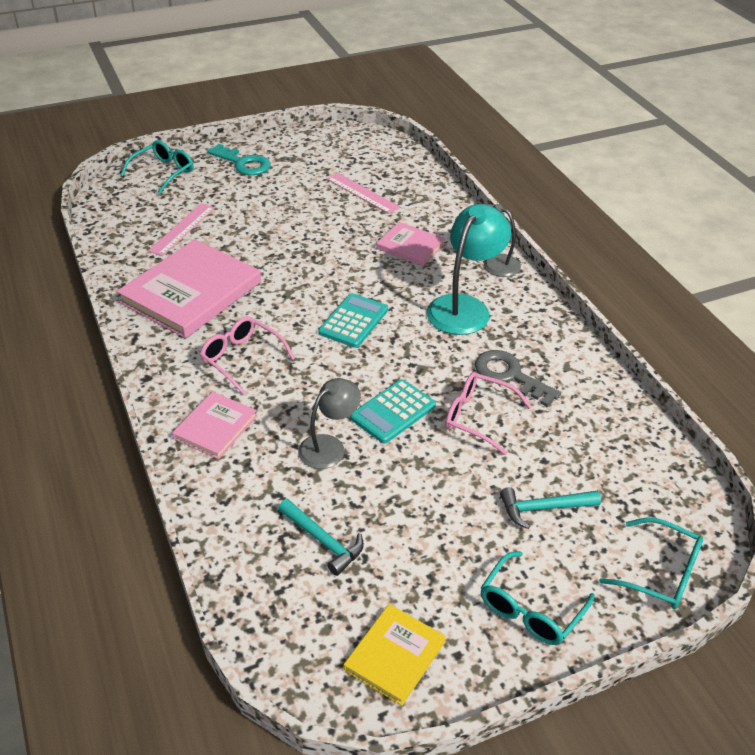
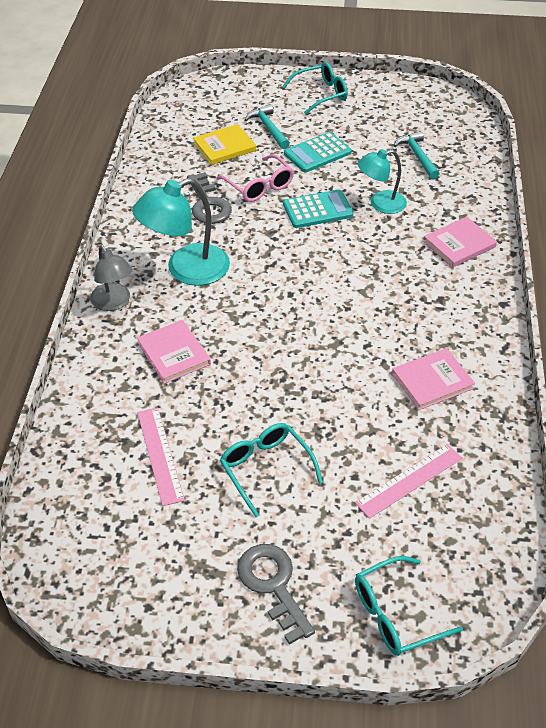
camera: 150 degrees left, 5 degrees up
(191, 292) = (432, 381): pink book -> pink book, size x0.52
(241, 358) = (413, 292): pink glasses -> none
(243, 163) = (273, 585): turquoise key -> grey key
(329, 446) = (380, 204): grey lamp -> turquoise lamp
(353, 321) = (294, 292): turquoise calculator -> turquoise calculator (317, 153)
(395, 655) = (408, 100): yellow book -> yellow book (224, 147)
(543, 508) = (268, 128): turquoise hammer -> turquoise hammer turned 135 degrees counterclockwise
(661, 573) = (235, 84): turquoise glasses -> turquoise glasses (265, 468)

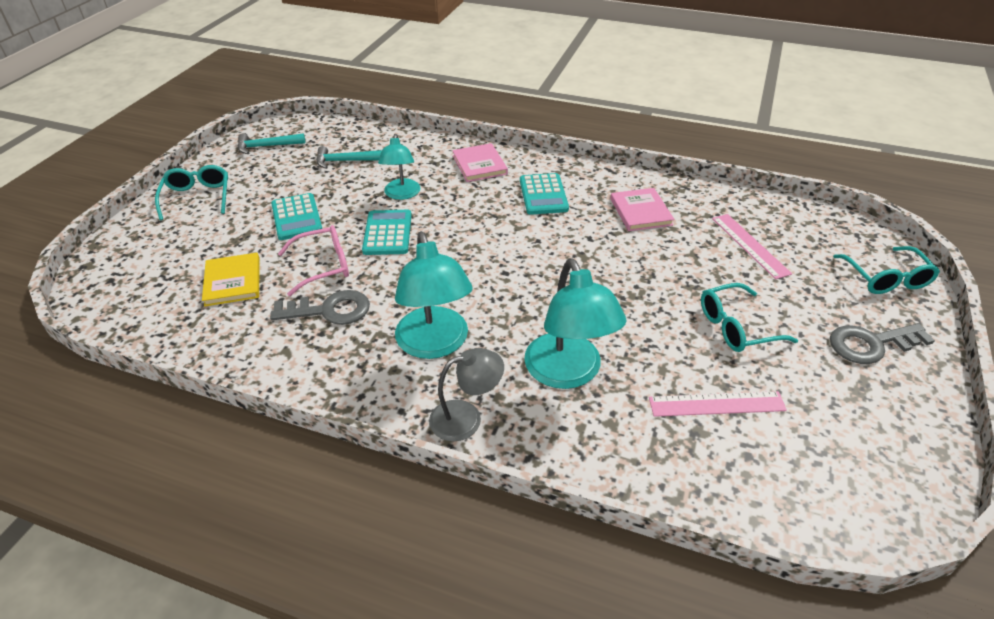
camera: 75 degrees left, 5 degrees down
(173, 353) = (568, 373): pink book -> turquoise lamp
(268, 128) = (225, 243): turquoise hammer -> turquoise hammer (267, 146)
(427, 300) = (543, 195): none -> turquoise calculator

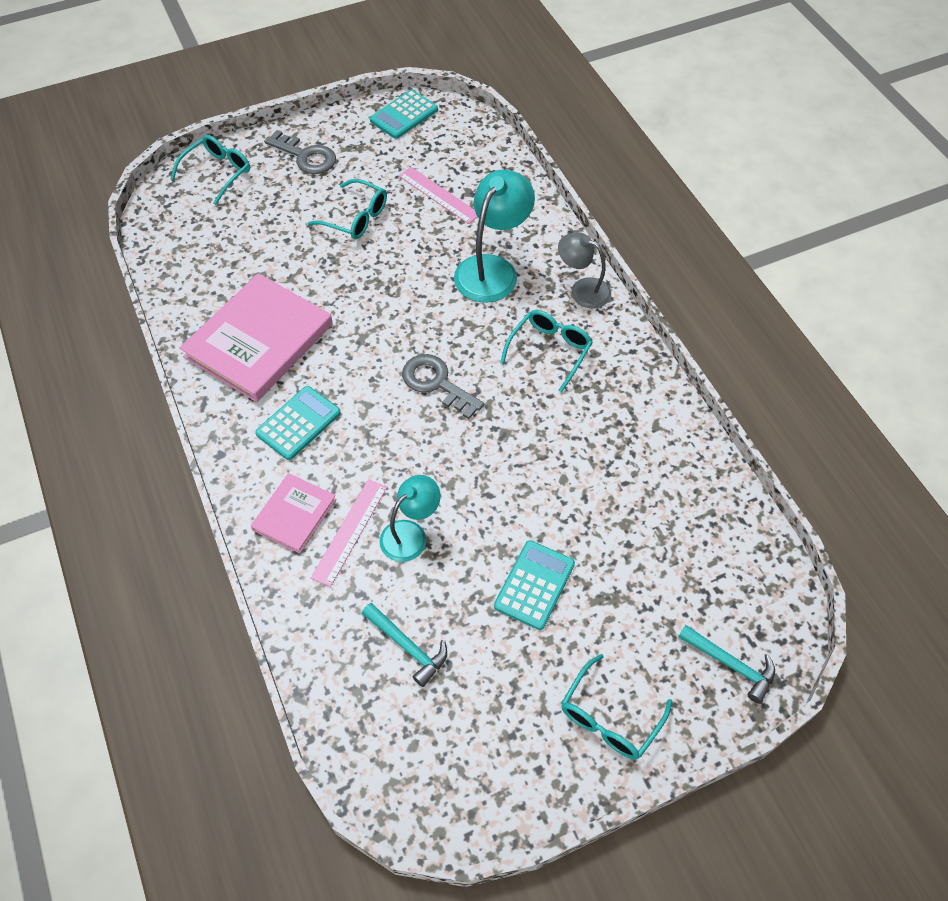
camera: 135 degrees left, 15 degrees up
(232, 281) = (651, 538): yellow book -> none
(267, 146) = (464, 770): turquoise hammer -> turquoise hammer (730, 665)
(324, 266) = (562, 493): pink glasses -> none
(329, 310) = (596, 439): grey key -> grey key (436, 383)
(387, 233) = (475, 489): turquoise calculator -> turquoise calculator (404, 115)
(435, 344) = (550, 350): turquoise lamp -> turquoise glasses
(641, 212) = (259, 340): pink book -> pink book, size x1.91
(750, 245) = (243, 253): pink ruler -> pink ruler (349, 531)

